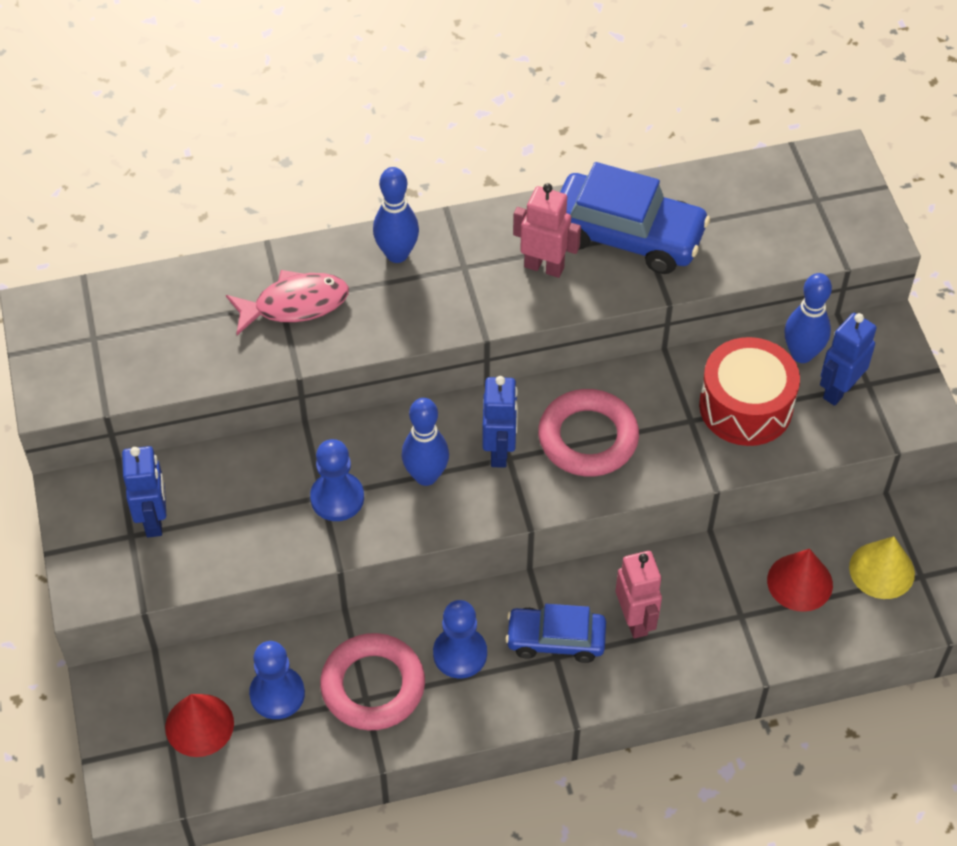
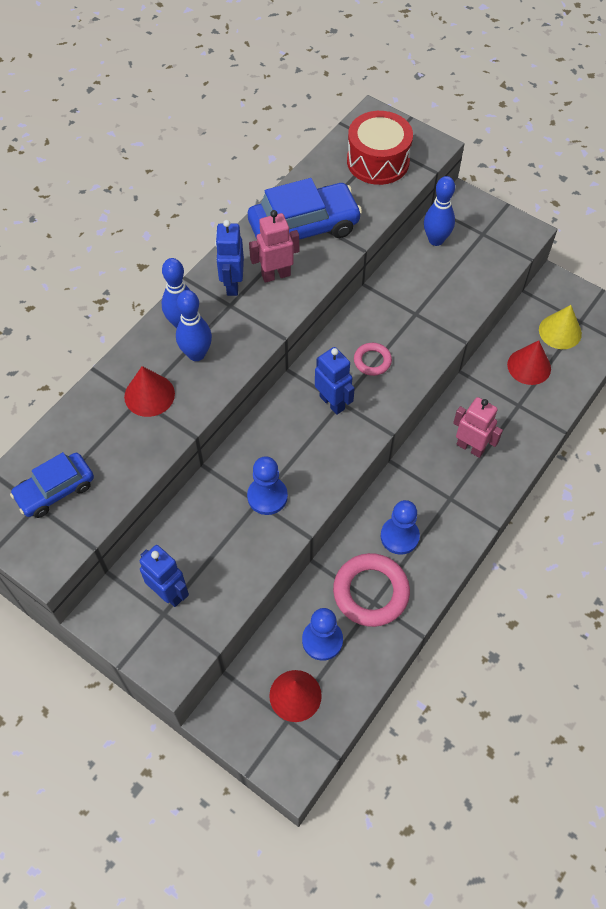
camera: 40 degrees left, 5 degrees up
(295, 304) = (149, 395): pink fish -> red cone
(426, 476) = (305, 446): blue bowling pin -> blue bowling pin (196, 354)
(555, 640) = (441, 489): blue car -> blue car (55, 490)
(588, 438) = (372, 361): pink ring -> pink ring, size x0.54
(745, 406) = (436, 287): red drum -> red drum (378, 161)
(838, 390) = (472, 246): blue robot -> blue robot (232, 285)

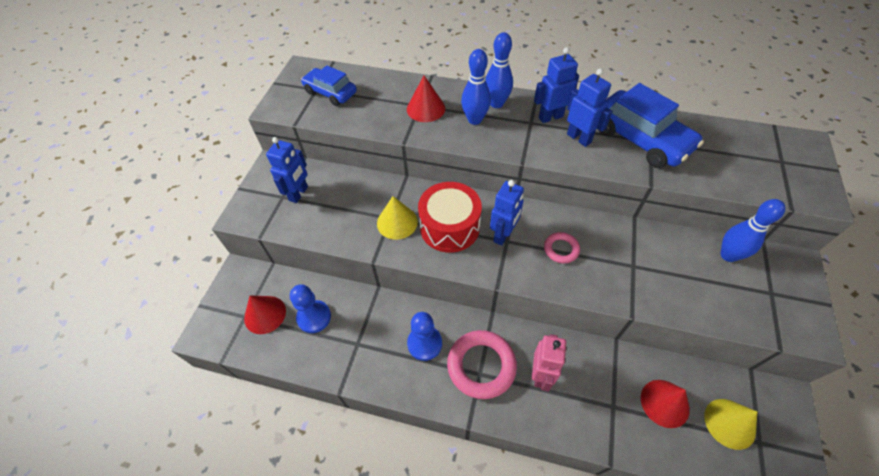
camera: 70 degrees right, 5 degrees down
(267, 496) = (397, 222): blue pawn -> yellow cone
(276, 275) = (579, 138): pink robot -> blue robot
(371, 592) = (366, 338): pink ring -> pink ring (481, 366)
(378, 161) = (759, 163): red drum -> red drum (449, 227)

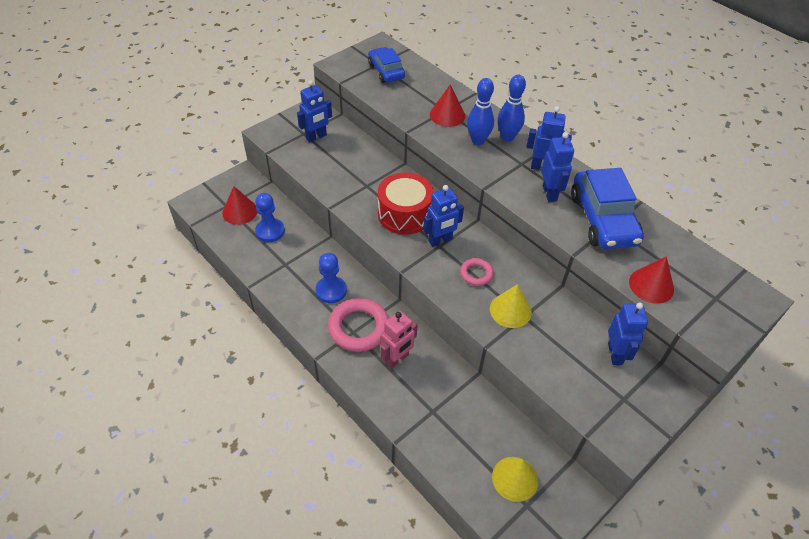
camera: 30 degrees right, 5 degrees down
(397, 222) = (369, 191): yellow cone -> yellow cone (510, 310)
(664, 403) = (475, 434): red cone -> red cone (651, 285)
(728, 255) = (615, 354): blue bowling pin -> blue robot

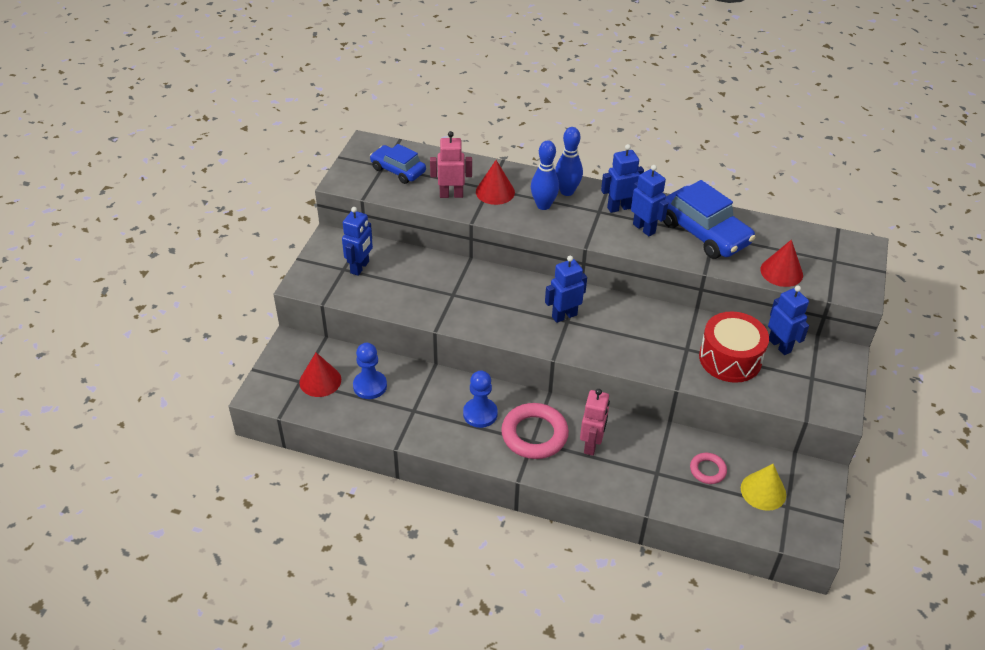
camera: 30 degrees left, 5 degrees down
(405, 214) = (512, 306): red drum -> red drum (730, 358)
(410, 104) = (451, 195): none -> pink robot
(440, 240) = (564, 316): blue robot -> blue robot turned 150 degrees counterclockwise
(476, 274) = (619, 331): pink ring -> pink ring (707, 470)
(510, 310) = (672, 349): yellow cone -> none

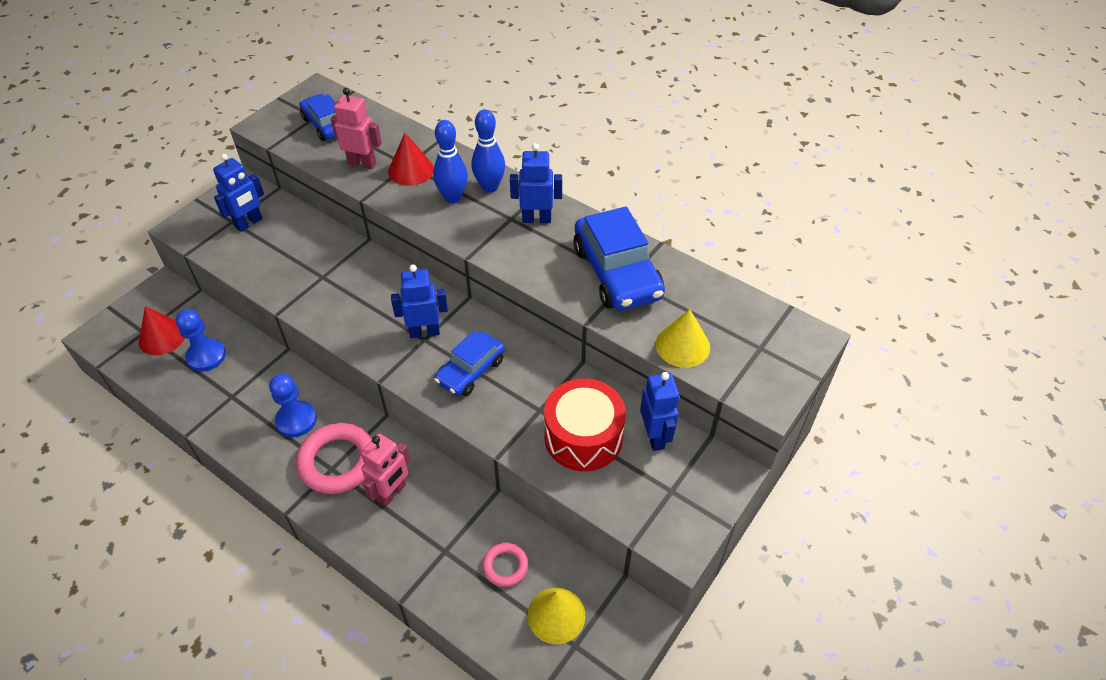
camera: 20 degrees right, 5 degrees up
(618, 334) = (470, 371): none -> blue car
(644, 228) = (549, 251): blue robot -> none
(781, 272) = (682, 345): red cone -> yellow cone

